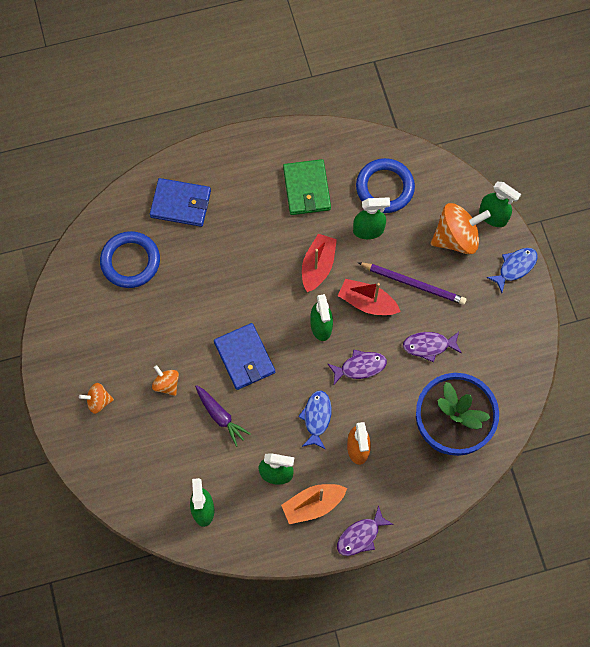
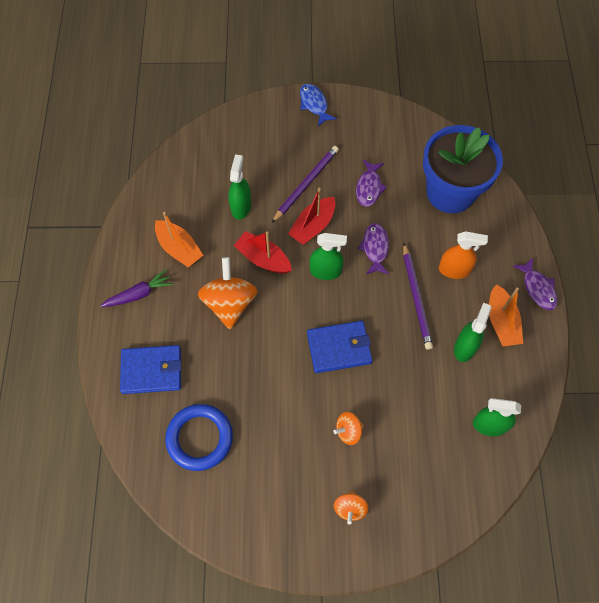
camera: 75 degrees left, 5 degrees down
(181, 204) = (152, 370): blue wallet -> blue wallet turned 60 degrees clockwise
(220, 416) = (395, 385): purple carrot -> purple carrot (139, 294)
(306, 189) = (179, 248): green wallet -> orange boat
(316, 417) = (416, 297): blue fish -> purple pencil
(385, 188) = (202, 182): blue ring -> none
(456, 238) = (272, 139): orange spinning top -> orange spinning top (229, 303)
(493, 216) = (261, 107): green spray bottle -> none

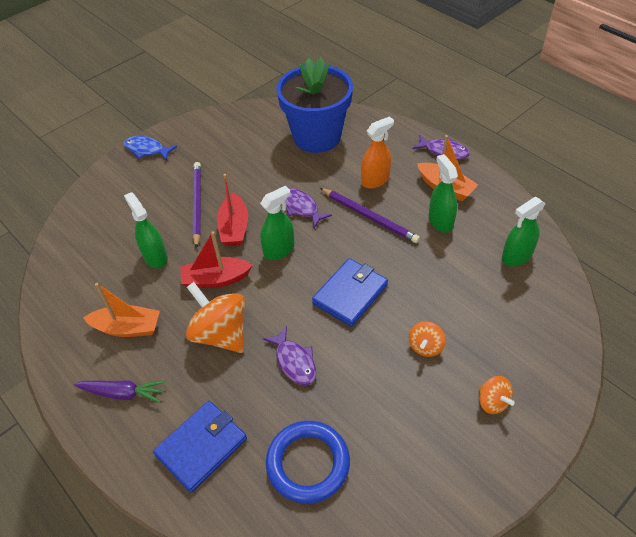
camera: 40 degrees left, 15 degrees down
(139, 294) = (123, 393): purple carrot -> purple carrot turned 75 degrees clockwise
(369, 187) = (252, 173): purple fish -> purple fish (294, 361)

